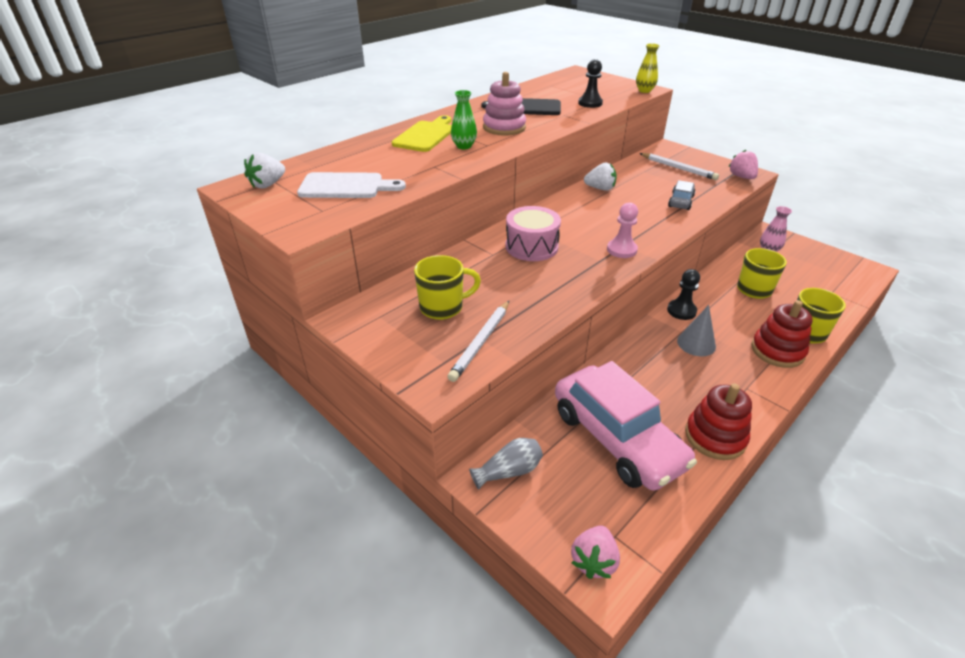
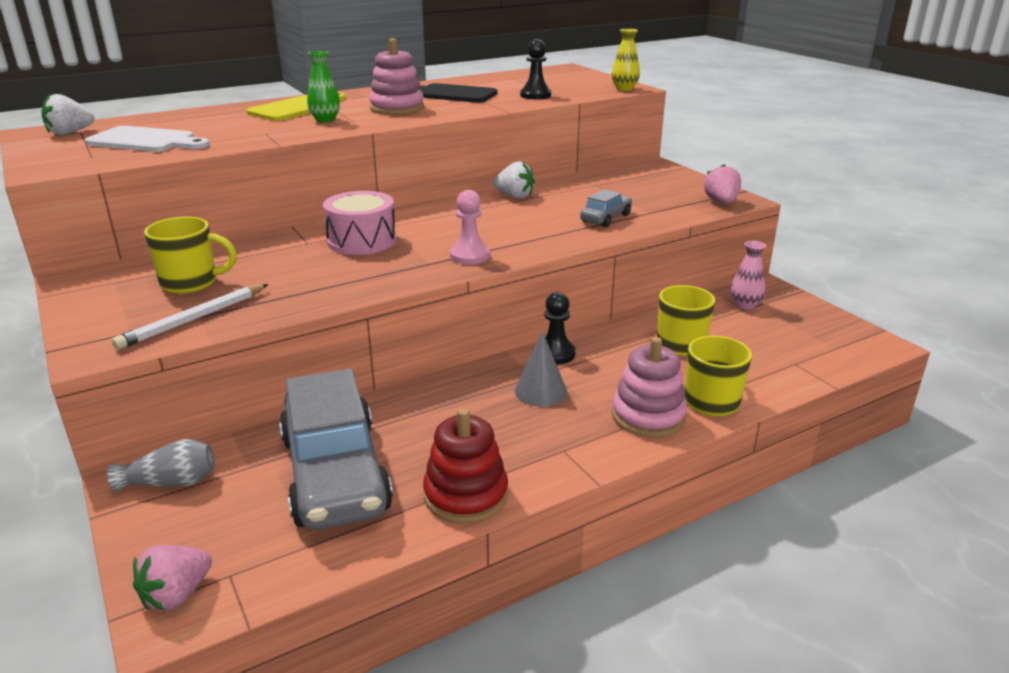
camera: 15 degrees right, 10 degrees down
(617, 438) = (335, 473): pink car -> grey car
(678, 168) = (643, 186): white pencil -> none
(777, 351) = (648, 416): red stacking toy -> pink stacking toy

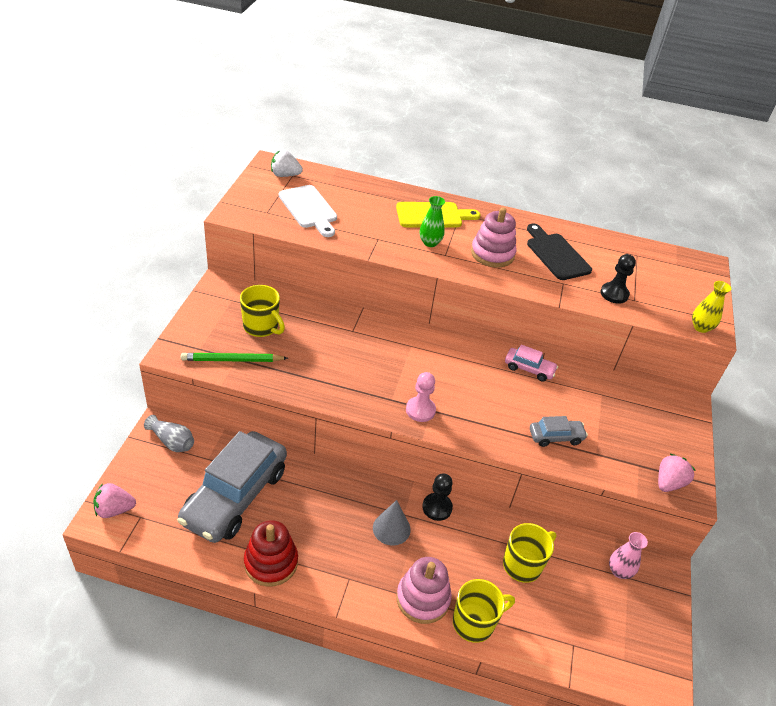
camera: 40 degrees right, 15 degrees up
(193, 319) = (232, 360): white pencil -> green pencil
(362, 241) = (381, 350): pink drum -> none
(515, 196) = (529, 369): white strawberry -> pink car

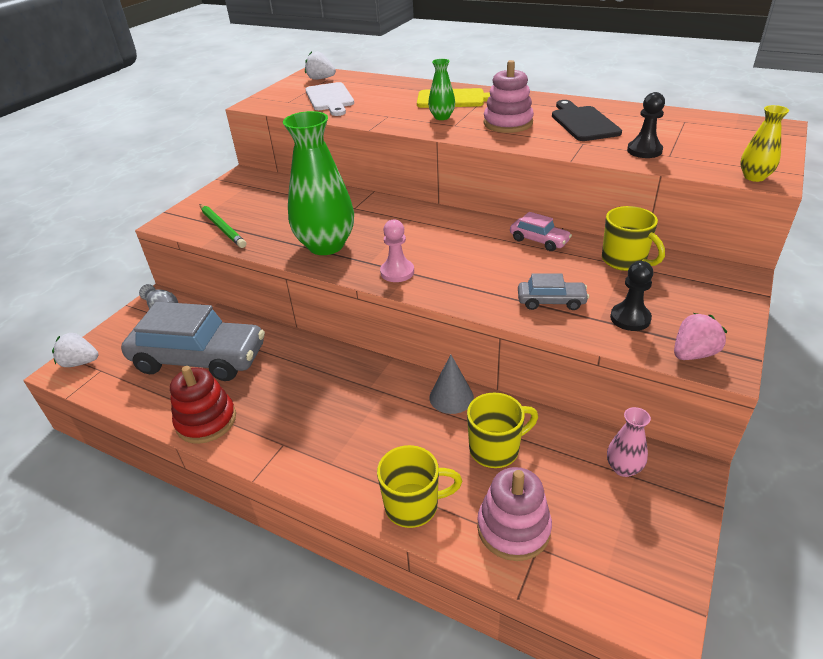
camera: 20 degrees right, 5 degrees down
(114, 509) = (80, 362): pink strawberry -> white strawberry
(232, 360) = (222, 228): green pencil -> green pencil turned 135 degrees counterclockwise
(235, 496) = (199, 359): grey car -> grey car turned 120 degrees counterclockwise
(261, 327) = (264, 204): yellow mug -> yellow mug (625, 261)
(344, 380) = (326, 245): none -> green vase
(391, 528) = (350, 399): grey cone -> grey cone (451, 397)
(423, 598) = (359, 473): pink stacking toy -> pink stacking toy (513, 528)
(437, 507) = (410, 383): black pawn -> black pawn (630, 318)

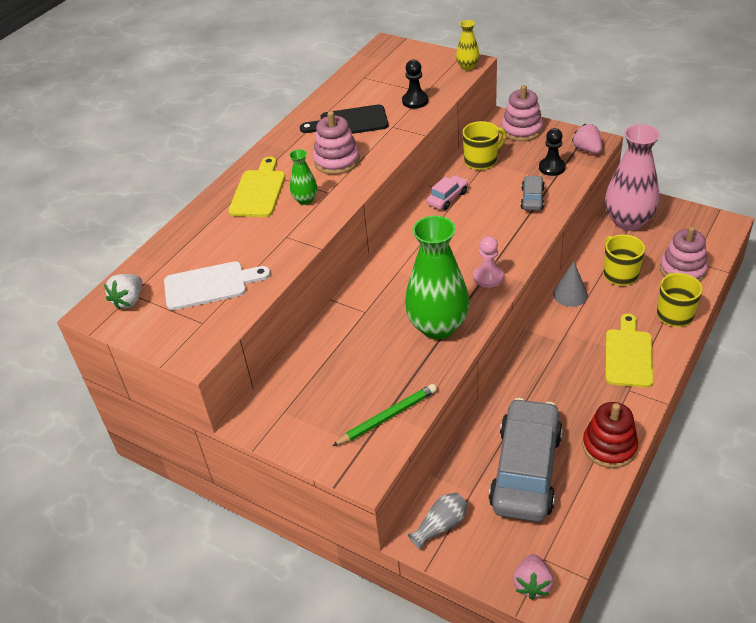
camera: 85 degrees left, 5 degrees up
(80, 362) = (532, 584): white strawberry -> pink strawberry
(340, 447) = (628, 355): none -> yellow cutting board
(623, 468) = (628, 221): pink vase -> pink vase, size x2.18
(718, 291) = (521, 130): none -> pink stacking toy

